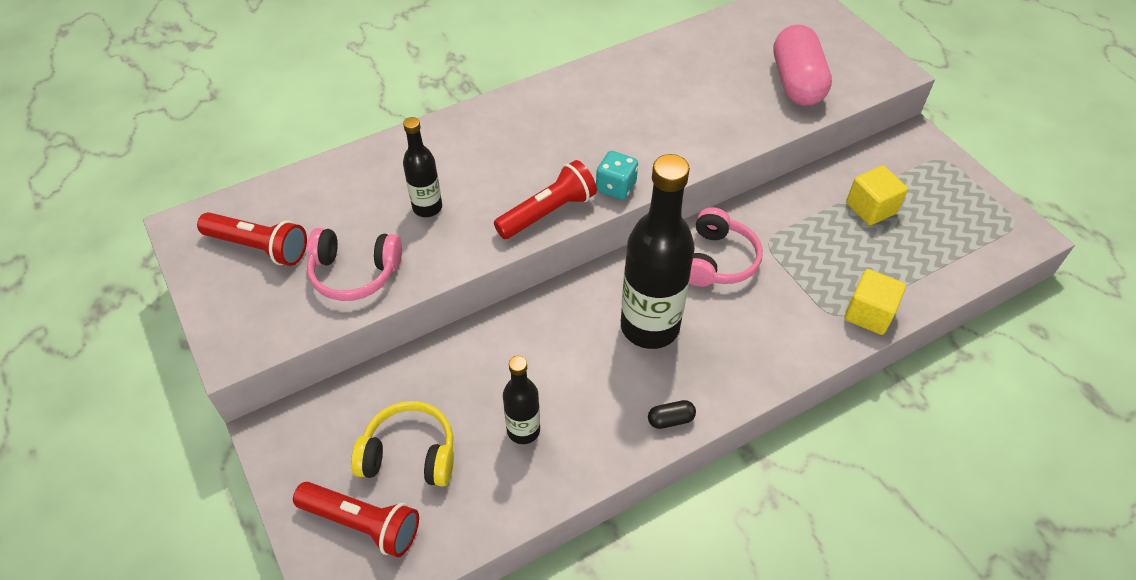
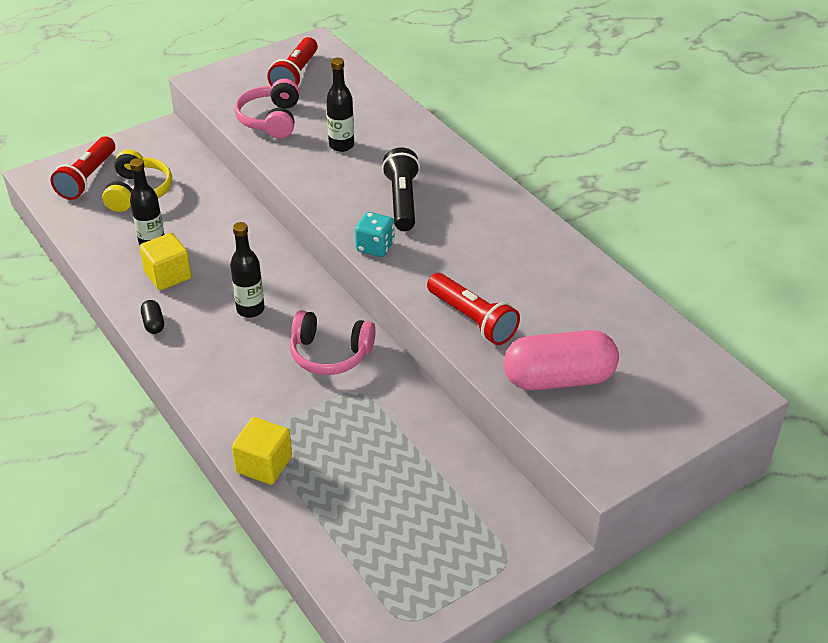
camera: 85 degrees right, 10 degrees down
(541, 162) = (402, 201): none -> black flashlight
(547, 212) = (340, 209): red flashlight -> red flashlight (472, 319)
(650, 326) = (250, 309): black bottle -> black bottle, size x0.52
(871, 208) = (414, 480): yellow cube -> yellow cube (168, 275)

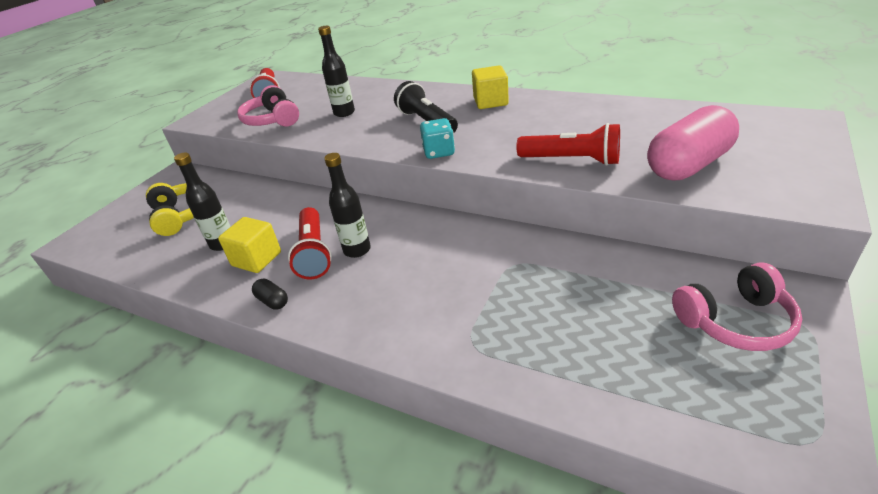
camera: 25 degrees left, 5 degrees down
(88, 178) = (124, 225): red flashlight -> red flashlight (314, 252)
(264, 464) = (499, 367): yellow cube -> yellow cube (490, 102)
(330, 354) = (460, 249): pink headphones -> pink headphones (735, 321)

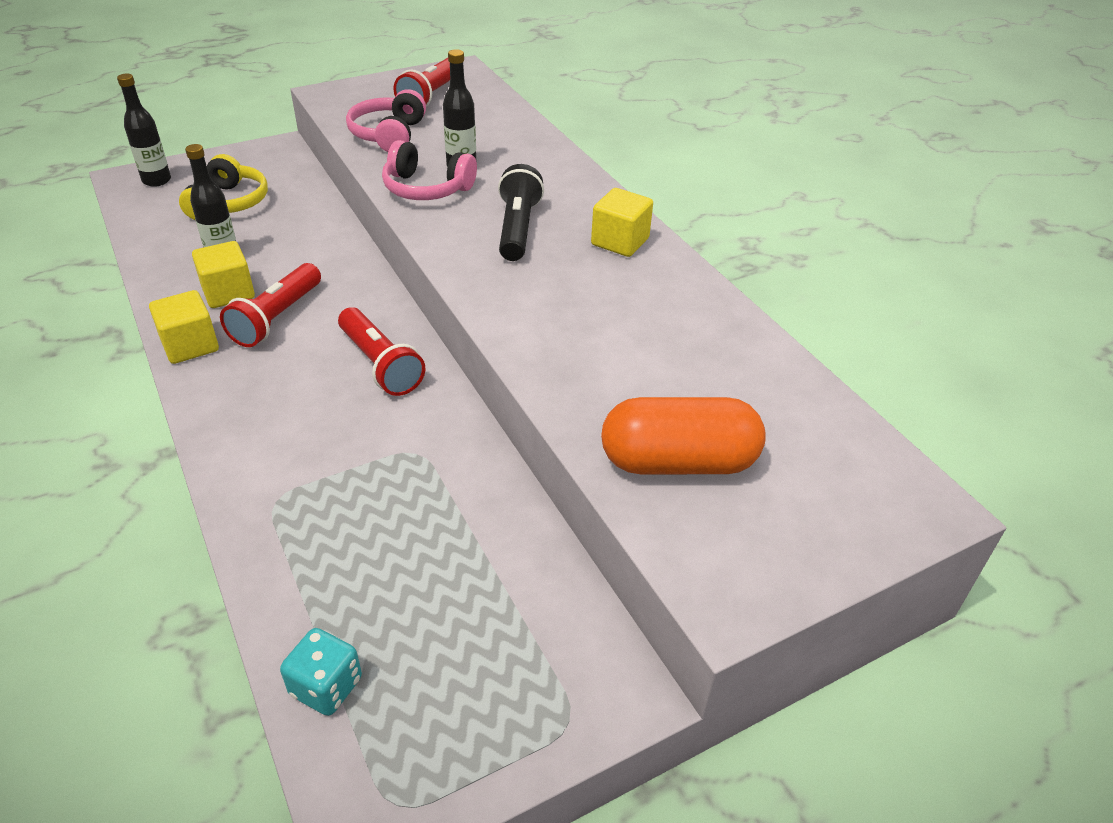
camera: 30 degrees right, 5 degrees up
(272, 301) = (190, 345): black capsule -> yellow cube
(357, 250) = (312, 340): black bottle -> black bottle (157, 180)
(439, 152) = (471, 276): turquoise dice -> turquoise dice (326, 686)
(571, 160) = (574, 373): red flashlight -> red flashlight (380, 364)
(688, 165) = (678, 462): pink capsule -> orange capsule
(735, 321) = (514, 661): pink headphones -> pink headphones (426, 188)

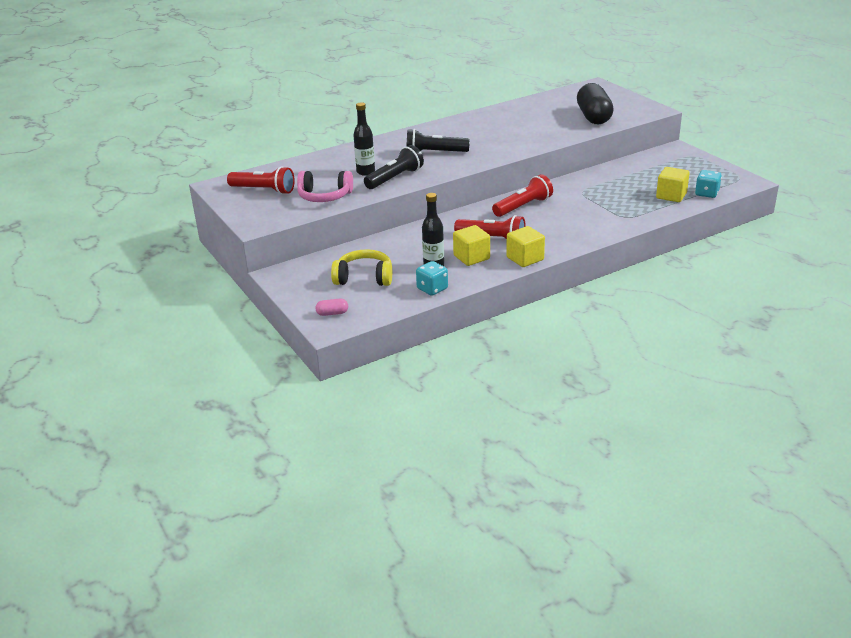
camera: 90 degrees left, 10 degrees down
(157, 180) = (332, 313): black bottle -> pink capsule
(161, 253) = (432, 289): none -> turquoise dice
(426, 188) = (395, 178): pink headphones -> black flashlight
(620, 241) = (441, 131): yellow cube -> yellow cube (671, 196)
(678, 462) = (593, 117): orange capsule -> black capsule

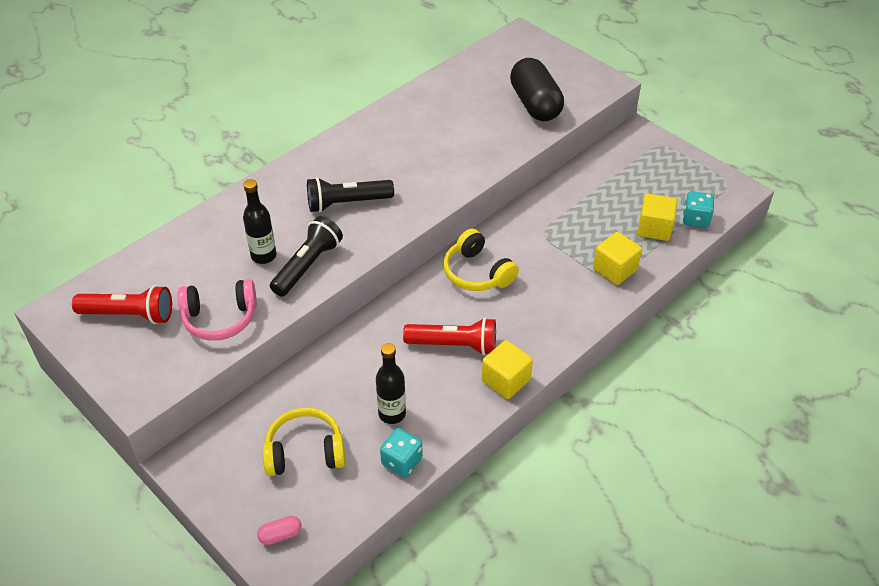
camera: 15 degrees left, 15 degrees up
(471, 257) = (437, 387): yellow cube -> yellow cube (614, 270)
(523, 206) = (477, 273): red flashlight -> yellow headphones

